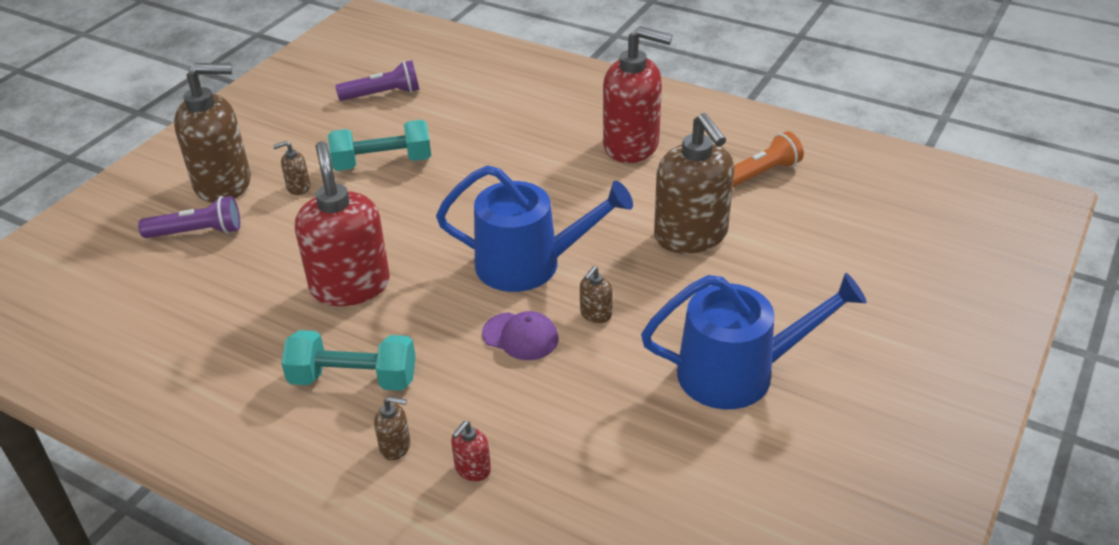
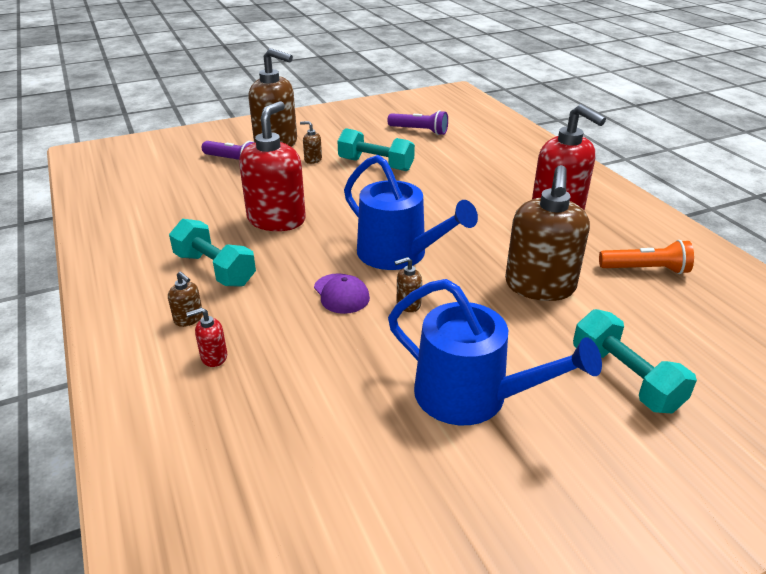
camera: 35 degrees right, 5 degrees down
(833, 291) = (625, 378): none -> turquoise dumbbell

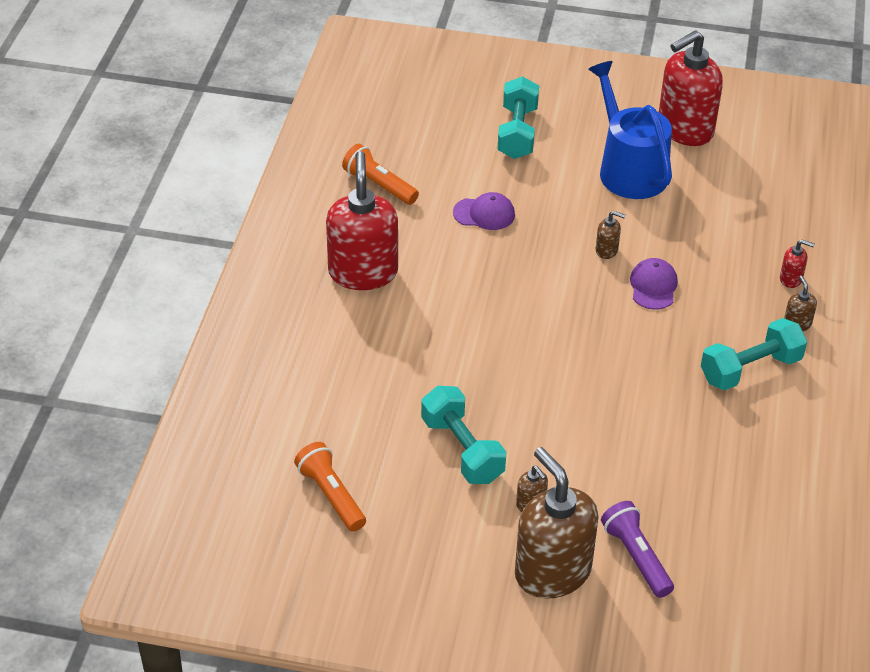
camera: 145 degrees left, 10 degrees up
(215, 269) = (750, 369): turquoise dumbbell -> turquoise dumbbell turned 75 degrees clockwise
(276, 220) = (650, 409): red soap dispenser -> red soap dispenser (684, 129)
(398, 254) = (566, 302): blue watering can -> none
(419, 131) = (331, 495): purple flashlight -> orange flashlight
(540, 286) = (484, 214): brown soap dispenser -> purple cap

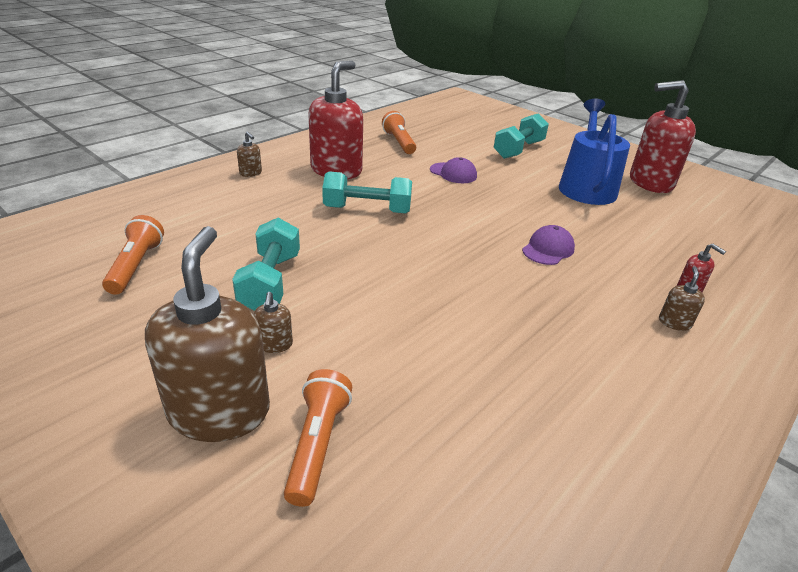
camera: 30 degrees right, 10 degrees down
(607, 250) = (527, 218): brown soap dispenser -> brown soap dispenser (250, 173)
(636, 557) = (317, 444): purple flashlight -> orange flashlight
(750, 369) = (597, 336): turquoise dumbbell -> turquoise dumbbell (367, 210)

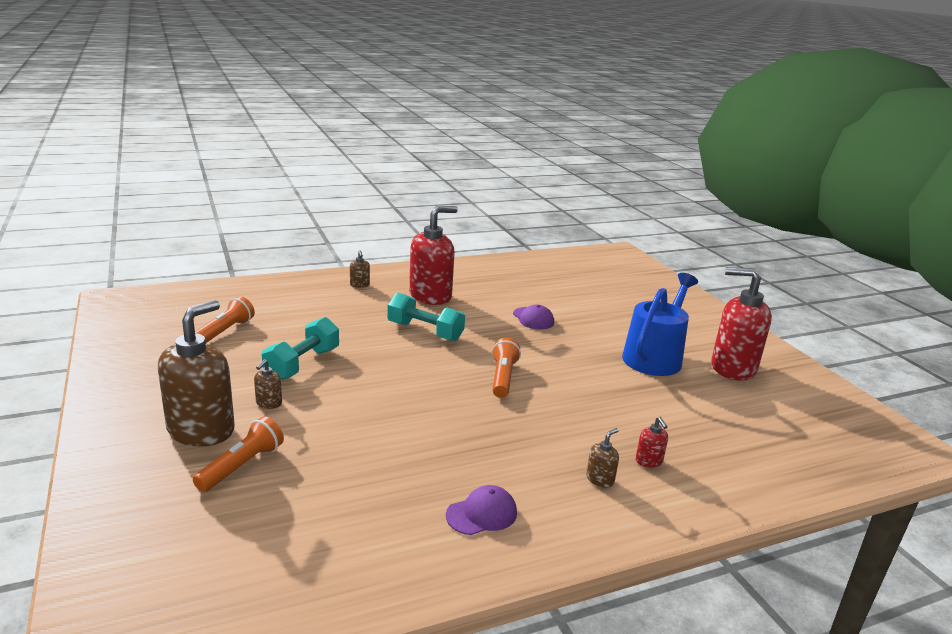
camera: 25 degrees right, 10 degrees down
(399, 142) = (511, 283): orange flashlight -> orange flashlight (503, 377)
(518, 150) = (623, 311): turquoise dumbbell -> none
(548, 249) = (550, 397): purple cap -> purple cap (482, 514)

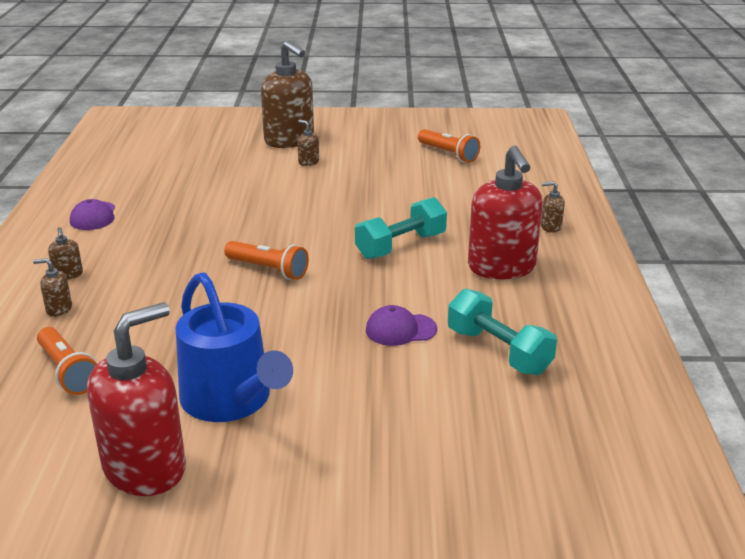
camera: 115 degrees right, 5 degrees up
(242, 466) = (234, 149): orange flashlight -> orange flashlight (68, 371)
(302, 364) = (365, 179): turquoise dumbbell -> turquoise dumbbell (498, 351)
(649, 461) = (59, 309): red soap dispenser -> brown soap dispenser

